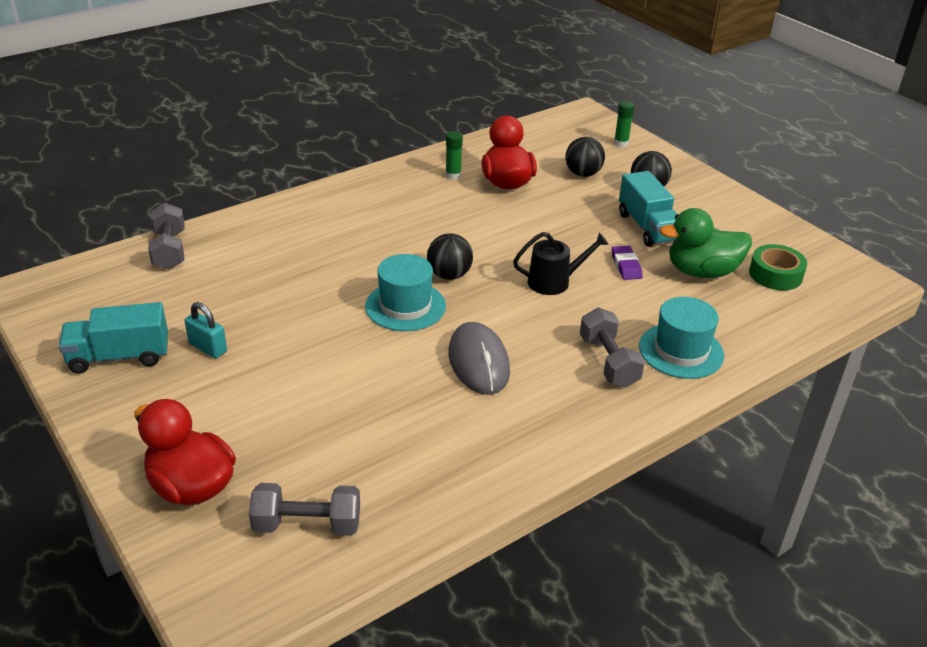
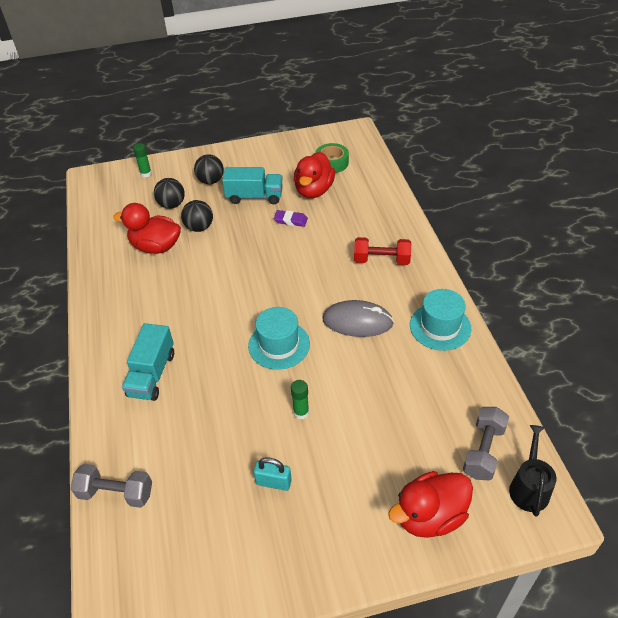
camera: 65 degrees left, 10 degrees up
(119, 357) = (257, 552): turquoise truck -> turquoise truck (152, 374)
(208, 348) = (273, 482): turquoise padlock -> turquoise padlock turned 45 degrees clockwise
(449, 275) = (254, 311): black ball -> black ball (199, 227)
(453, 175) = (125, 273): green glue stick -> green glue stick (301, 412)
(554, 282) = (290, 259): black watering can -> black watering can (529, 488)
(608, 362) = (381, 260): grey dumbbell -> red dumbbell
(681, 351) = (384, 226): turquoise hat -> turquoise hat (440, 326)
(701, 272) = (314, 190): green duck -> red duck

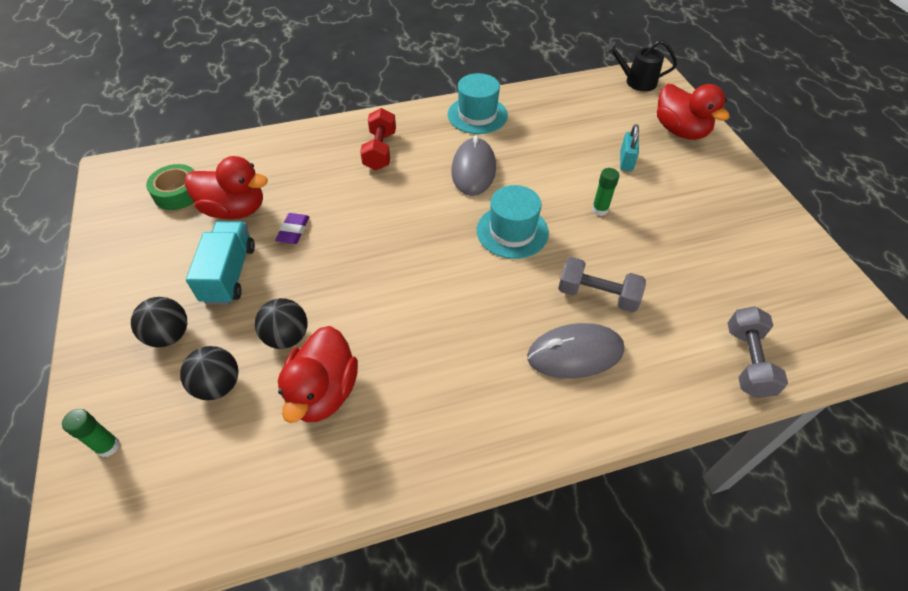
camera: 95 degrees left, 5 degrees up
(152, 374) = (575, 353): turquoise truck -> grey mouse
(273, 482) = (684, 226): turquoise padlock -> turquoise padlock (626, 161)
(483, 451) = (611, 100): grey dumbbell -> grey dumbbell (597, 295)

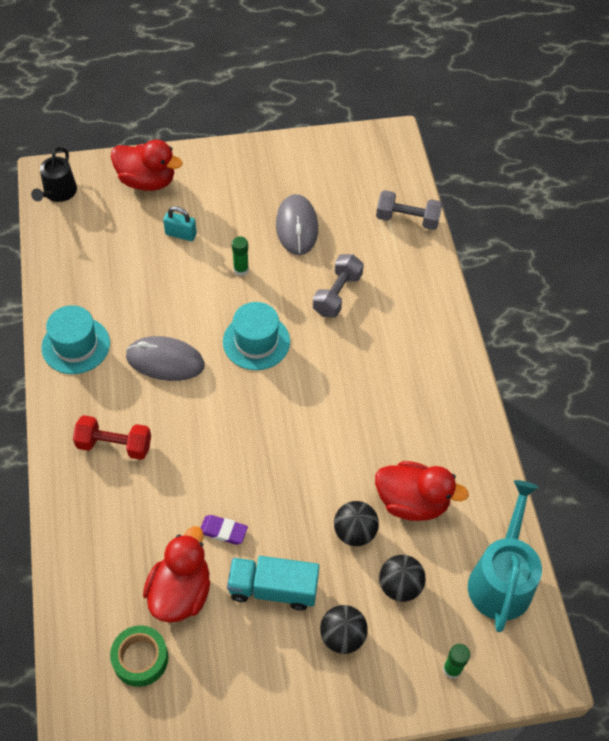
camera: 85 degrees left, 5 degrees up
(212, 502) = (501, 580): none -> turquoise watering can
(575, 353) = (391, 322): grey mouse -> grey mouse (297, 227)
(680, 131) = (147, 181): red duck -> red duck turned 45 degrees clockwise

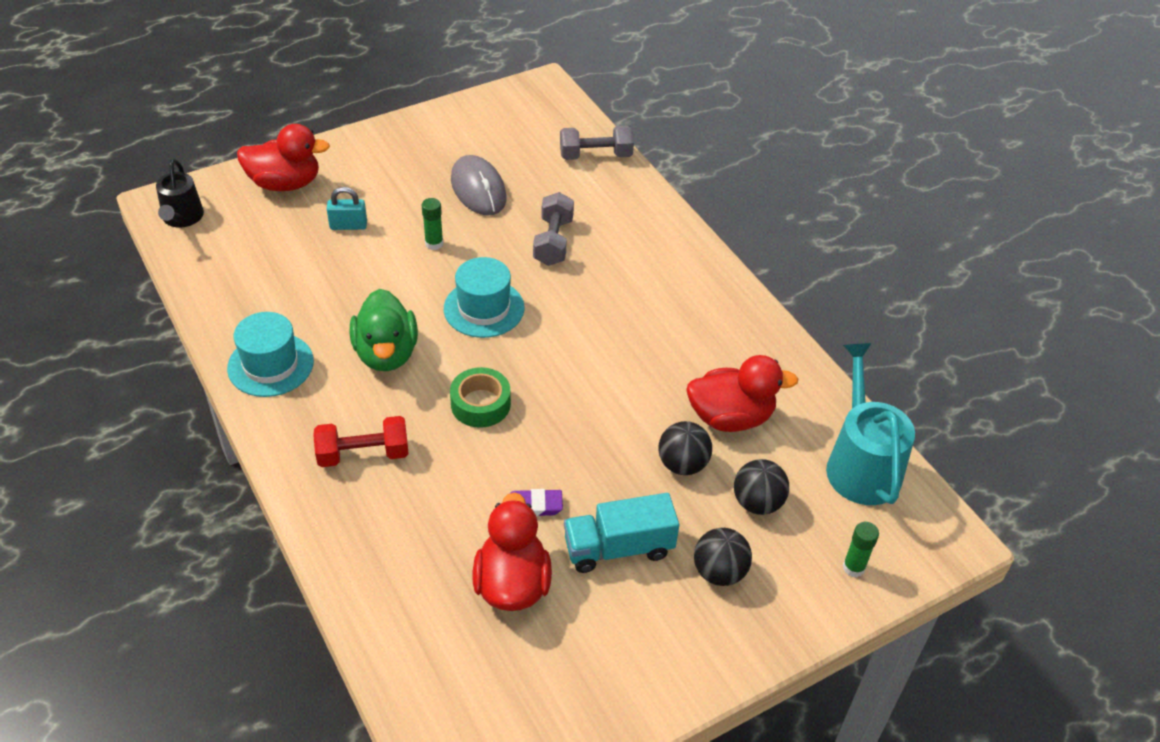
camera: 20 degrees left, 10 degrees down
(140, 658) = (496, 669): green tape -> green tape (480, 404)
(165, 361) = (386, 353): grey mouse -> green duck

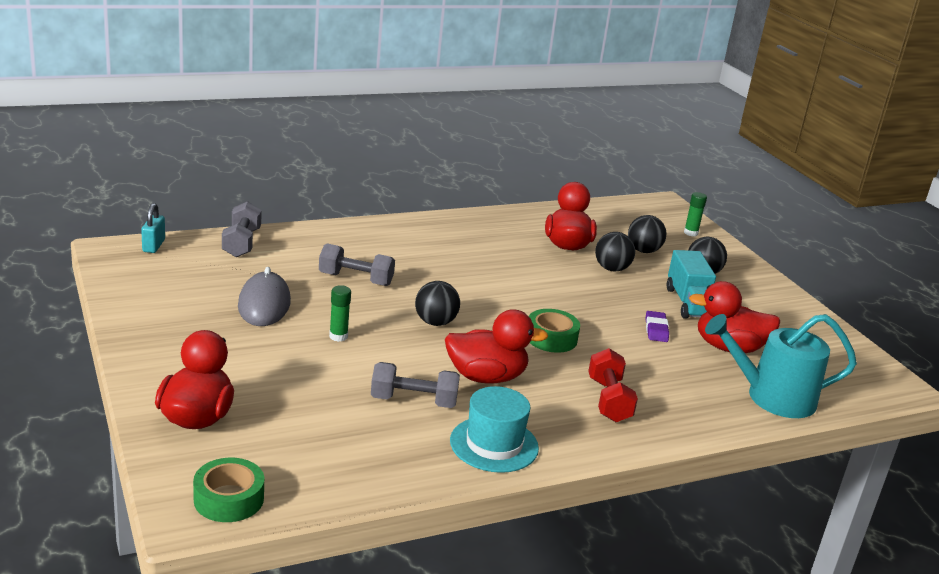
camera: 85 degrees left, 20 degrees down
(182, 218) = (229, 499): black watering can -> green tape
(332, 305) = (413, 401): none -> grey dumbbell
(348, 225) = (291, 381): turquoise padlock -> turquoise padlock (153, 246)
(386, 353) = (486, 377): green duck -> red duck
(478, 189) = (264, 304): grey mouse -> grey mouse turned 75 degrees counterclockwise
(484, 308) = (435, 322): turquoise hat -> black ball
(861, 465) = (608, 214): turquoise watering can -> turquoise watering can (772, 397)

